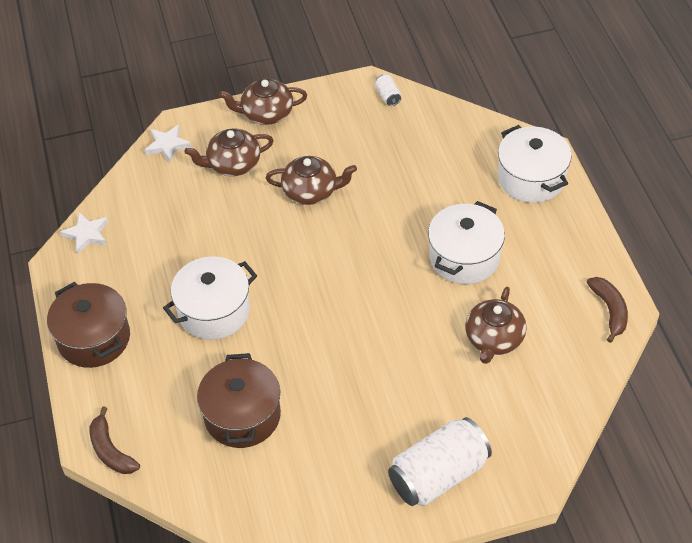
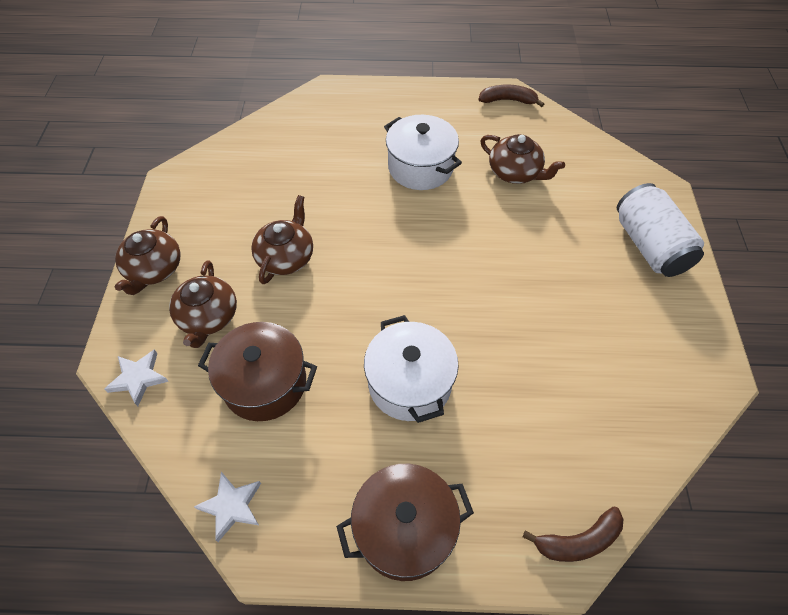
camera: 75 degrees left, 5 degrees up
(242, 416) = (556, 386): brown pot -> brown pot (265, 383)
(388, 96) = (198, 168): white can -> none
(531, 178) = (353, 104): white pot -> none

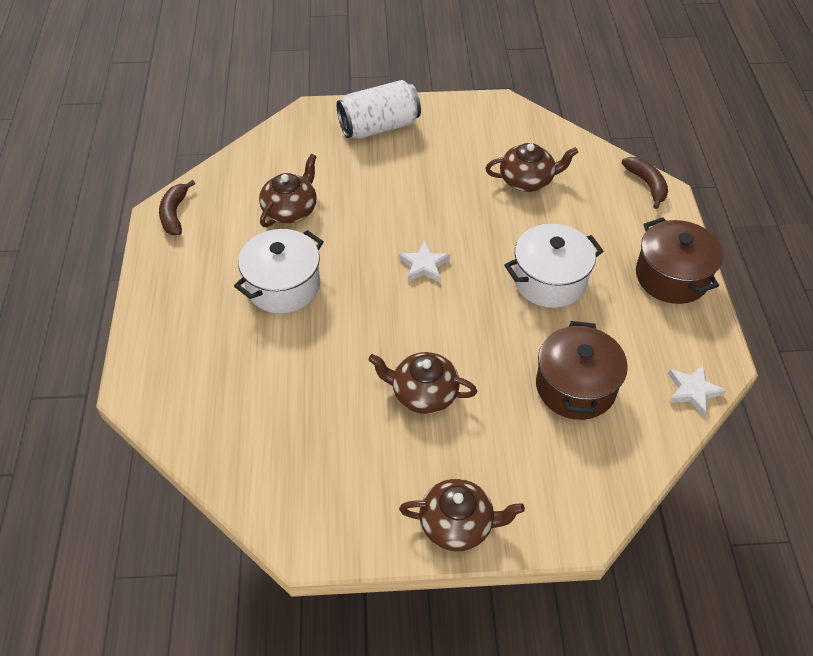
camera: 95 degrees left, 5 degrees down
(138, 378) = (597, 499): white star -> white star (424, 265)
(208, 317) = (512, 451): brown teapot -> brown teapot (527, 180)

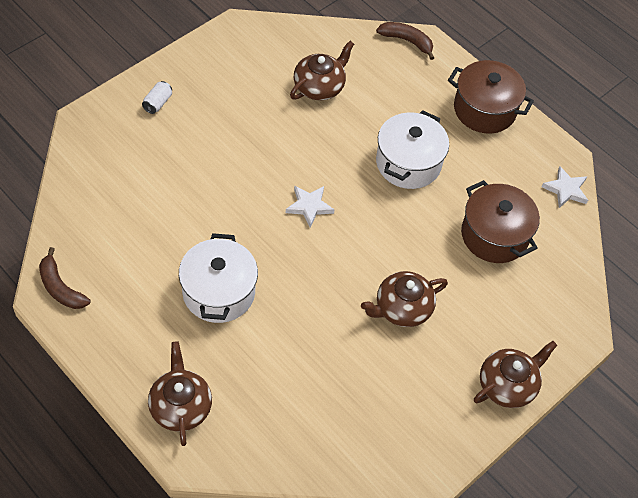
camera: 45 degrees left, 5 degrees up
(290, 210) = (158, 223): brown teapot -> brown teapot (180, 406)
(379, 127) = (157, 103): white can -> white can, size x0.41

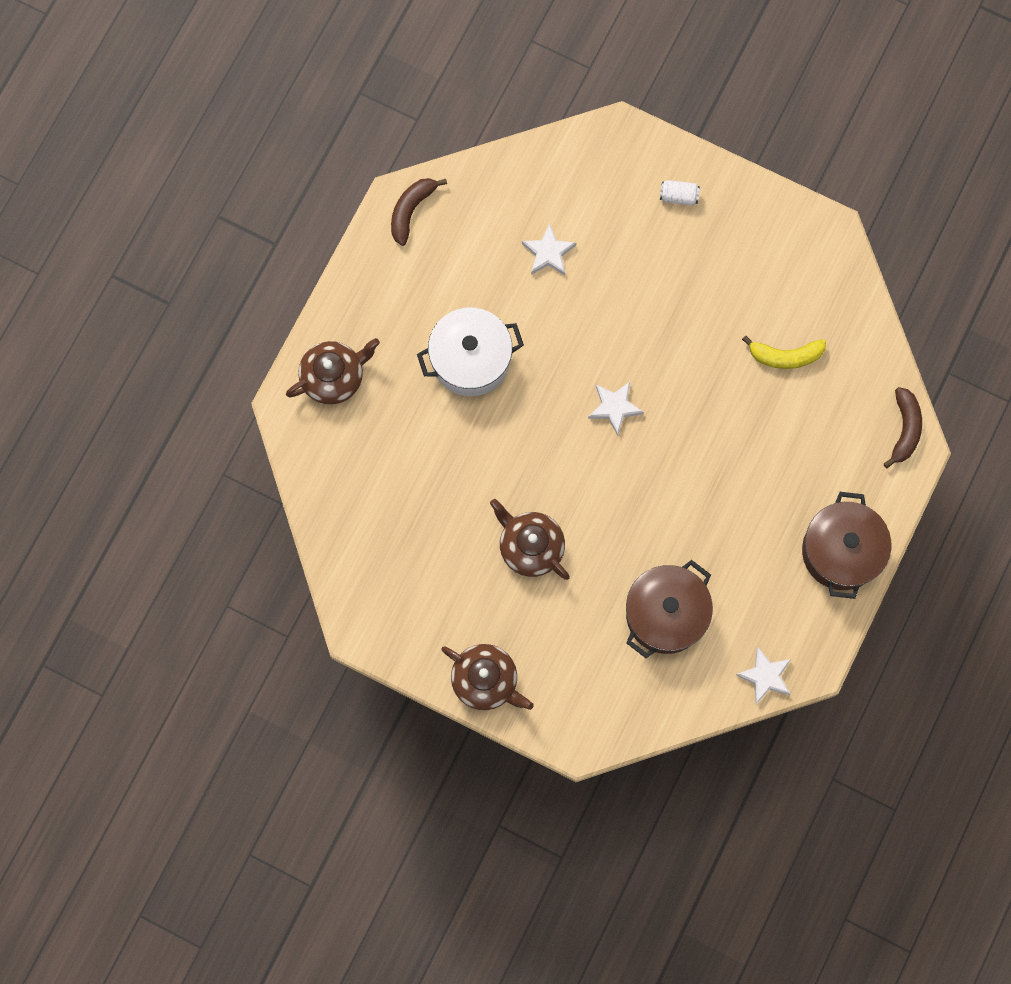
camera: 75 degrees right, 20 degrees up
(155, 203) = (548, 253): none -> white star
(319, 86) = (785, 356): brown teapot -> yellow banana
(408, 163) = (721, 491): white pot -> none

